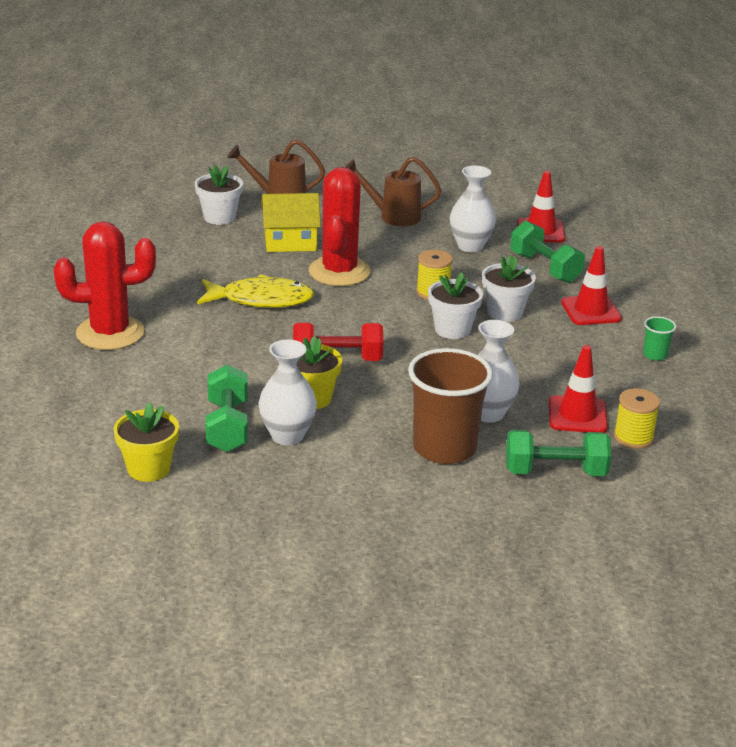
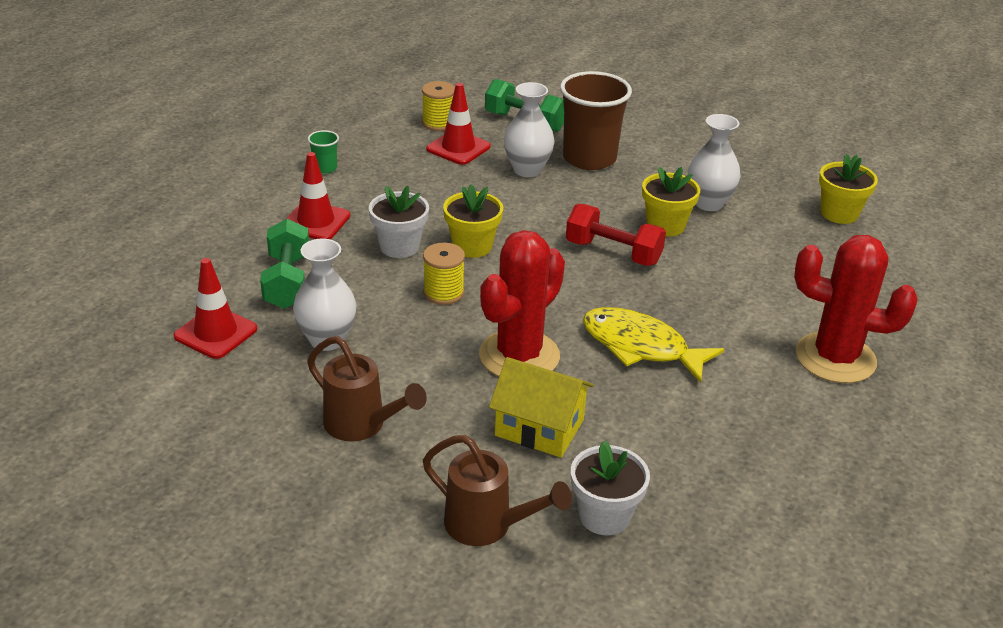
camera: 150 degrees left, 5 degrees up
(227, 426) = (756, 225): green dumbbell -> none
(452, 329) = (472, 246): white flower pot -> yellow flower pot

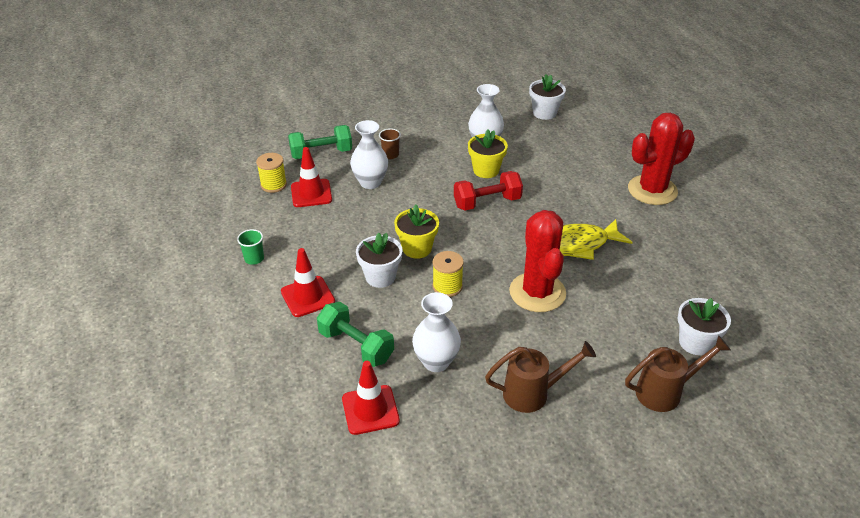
camera: 45 degrees left, 5 degrees up
(539, 427) = (605, 323): yellow house -> none
(589, 158) = (390, 155): brown cup -> brown cup, size x0.43
(839, 213) = (544, 113): yellow flower pot -> white flower pot

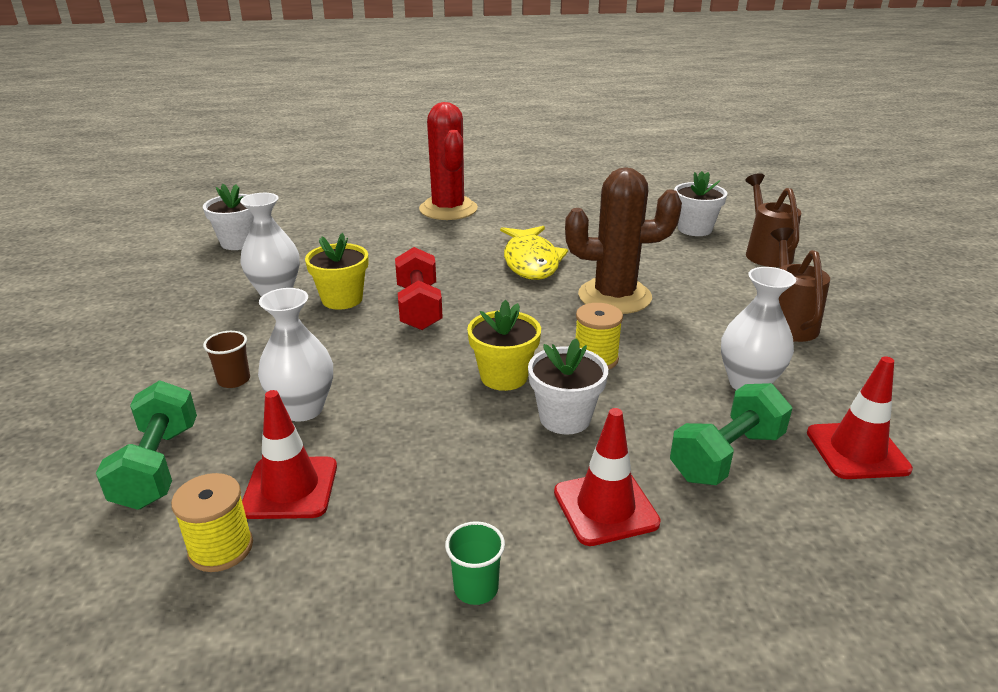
camera: 80 degrees left, 10 degrees down
(537, 292) = (614, 296): red cactus -> brown cactus

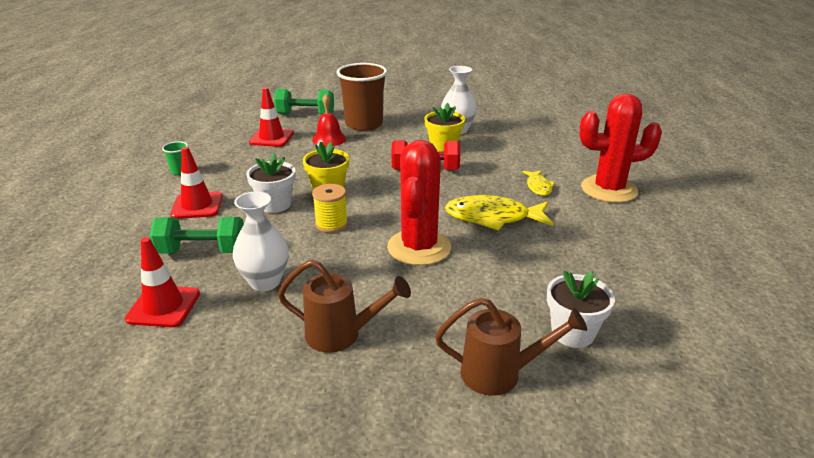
camera: 100 degrees right, 0 degrees up
(221, 548) = (246, 128): yellow spool -> none
(234, 380) = (364, 124): brown cup -> brown cup, size x2.33
(239, 242) = (533, 118): white flower pot -> none
(303, 409) = (329, 139): white vase -> red bell
(451, 240) = (538, 187): none -> yellow fish
(614, 296) = (419, 247): brown cactus -> red cactus
(726, 456) = (202, 251): green dumbbell -> green dumbbell turned 60 degrees counterclockwise

